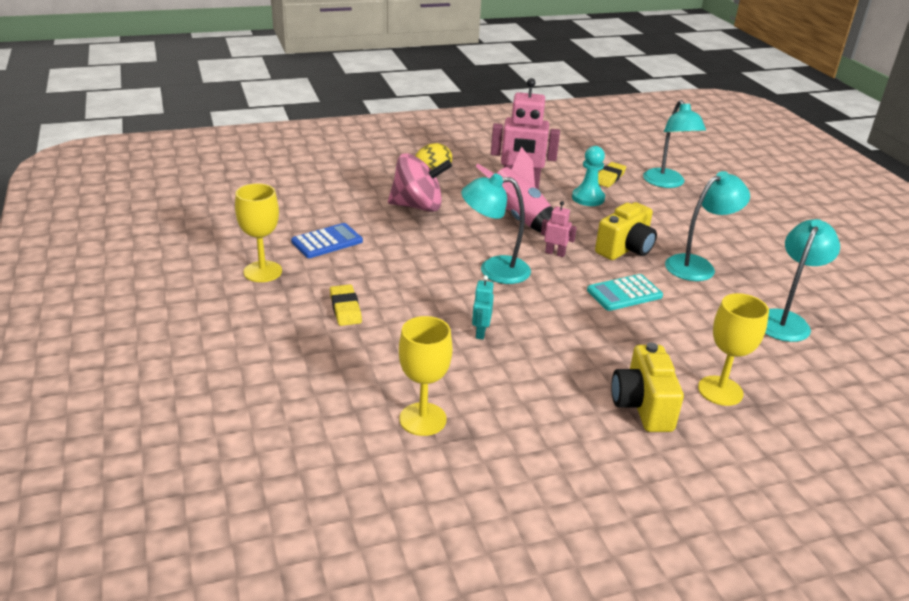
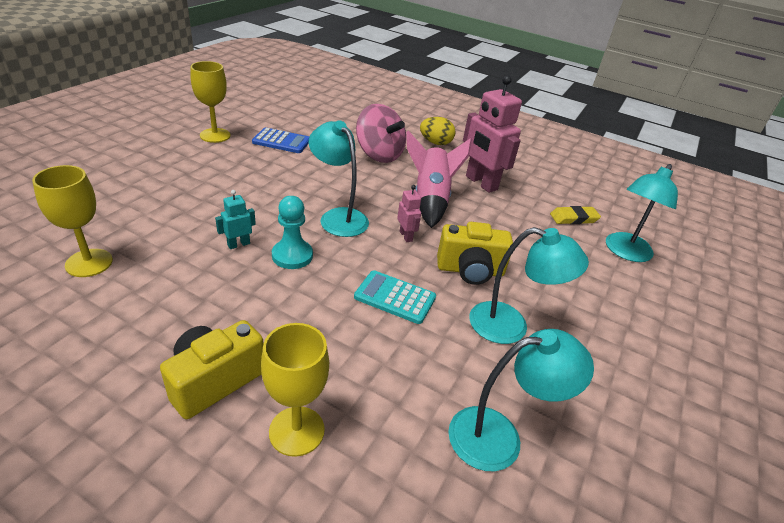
camera: 45 degrees right, 5 degrees up
(345, 308) = (205, 178): yellow eraser -> none
(588, 198) = (520, 220): turquoise pawn -> turquoise pawn (292, 256)

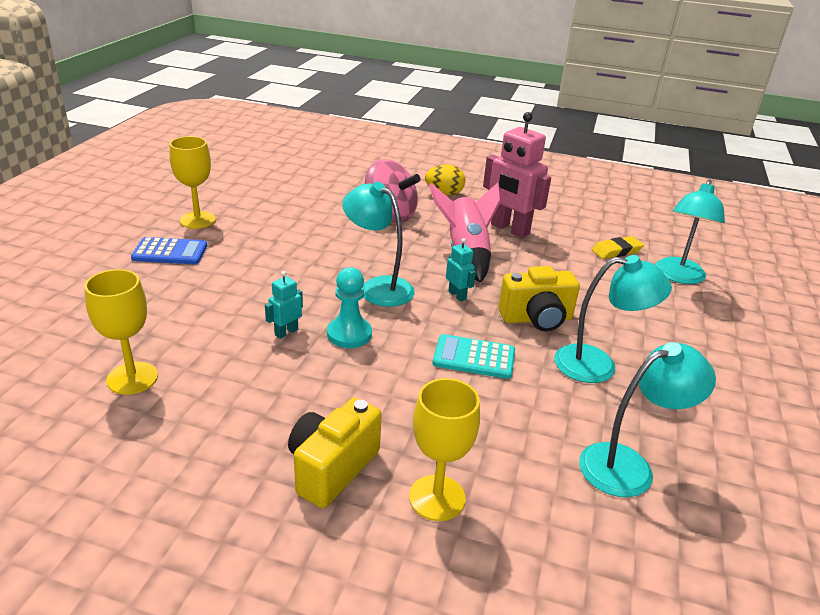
camera: 10 degrees left, 5 degrees down
(281, 141) = (276, 216): blue calculator -> blue calculator (170, 252)
(406, 236) = (457, 295): pink robot -> turquoise robot

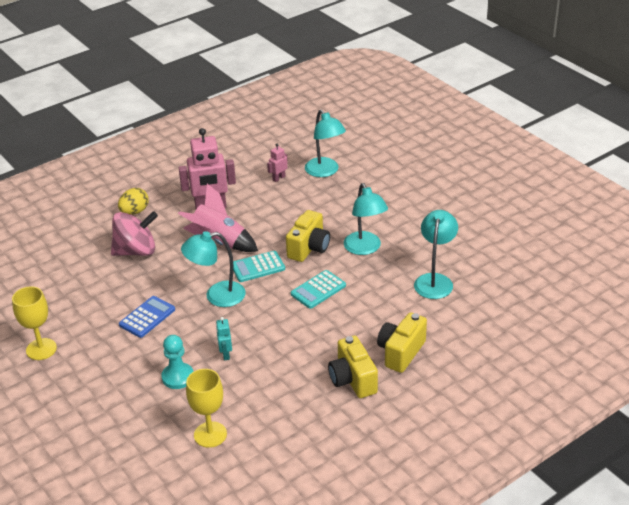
camera: 50 degrees left, 5 degrees up
(170, 252) = (75, 377): blue calculator -> blue calculator (147, 317)
(349, 334) = (252, 329): turquoise pawn -> turquoise pawn (178, 377)
(437, 497) = (401, 352): yellow goblet -> yellow camera
(457, 295) = (258, 267): turquoise robot -> turquoise calculator
(598, 365) = (365, 248): turquoise lamp -> turquoise lamp turned 120 degrees clockwise
(616, 251) = (278, 178): yellow eraser -> pink robot

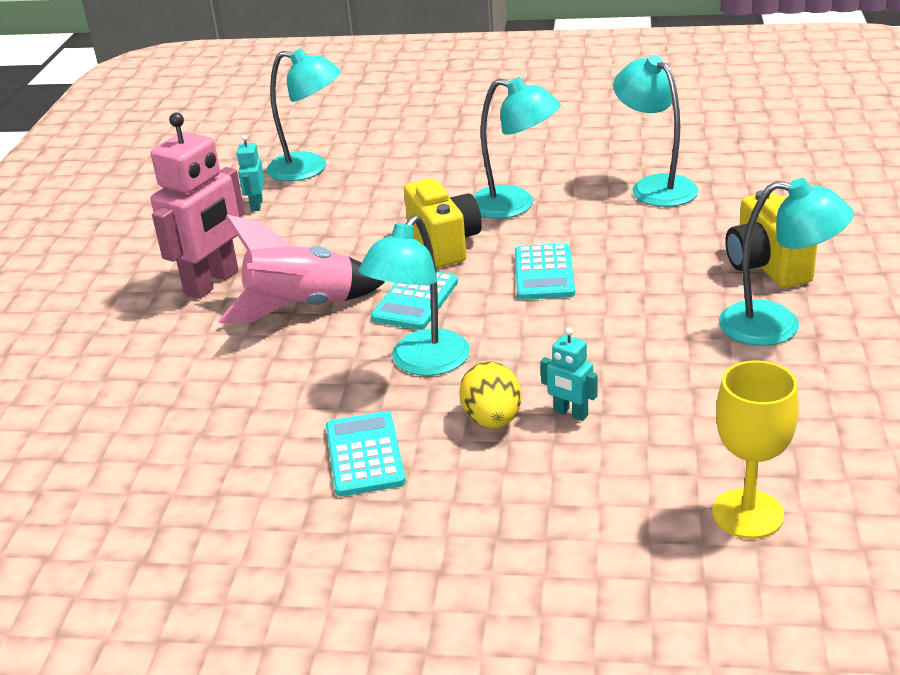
camera: 45 degrees left, 5 degrees down
(41, 349) = (256, 625): yellow goblet -> none
(134, 212) = (89, 354): yellow egg -> yellow egg (492, 420)
(136, 251) = (185, 395): pink spinning top -> none
(147, 317) = (364, 455): blue calculator -> turquoise calculator
(178, 377) = (560, 487): turquoise pawn -> none
(278, 178) = (256, 205): pink robot -> turquoise robot
(352, 380) = (777, 326): yellow camera -> turquoise lamp

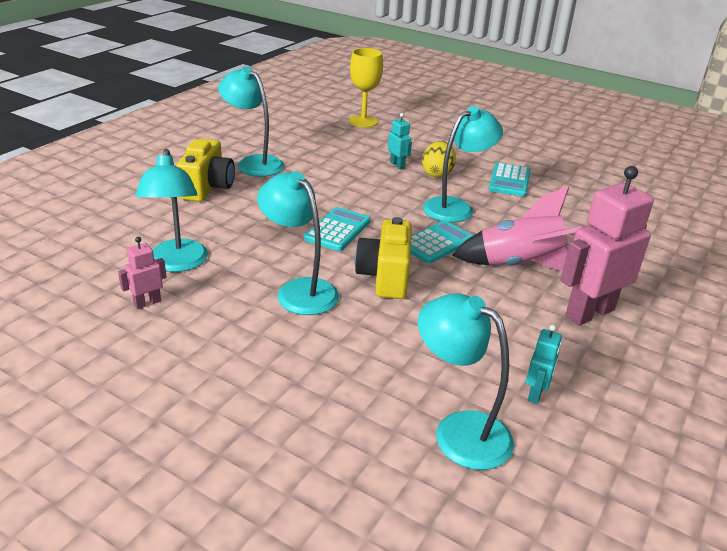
camera: 160 degrees left, 0 degrees up
(629, 155) = (147, 303): none -> pink robot

